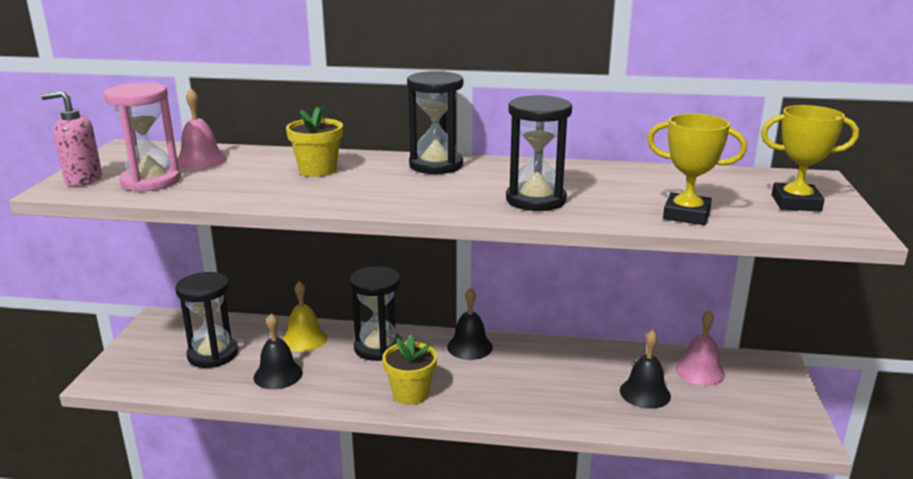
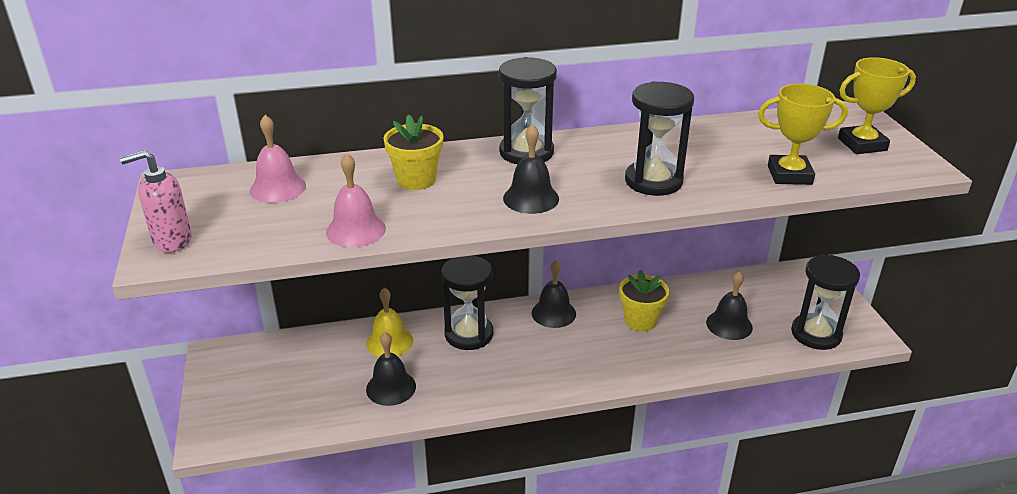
camera: 20 degrees left, 10 degrees up
(151, 181) = (252, 228): pink hourglass -> none
(213, 354) = (307, 381): black hourglass -> black hourglass (816, 334)
(404, 195) = (531, 198): none -> black bell
(410, 394) = (531, 376): yellow flower pot -> yellow flower pot (640, 321)
(699, 371) = (760, 292): pink bell -> pink bell (356, 230)

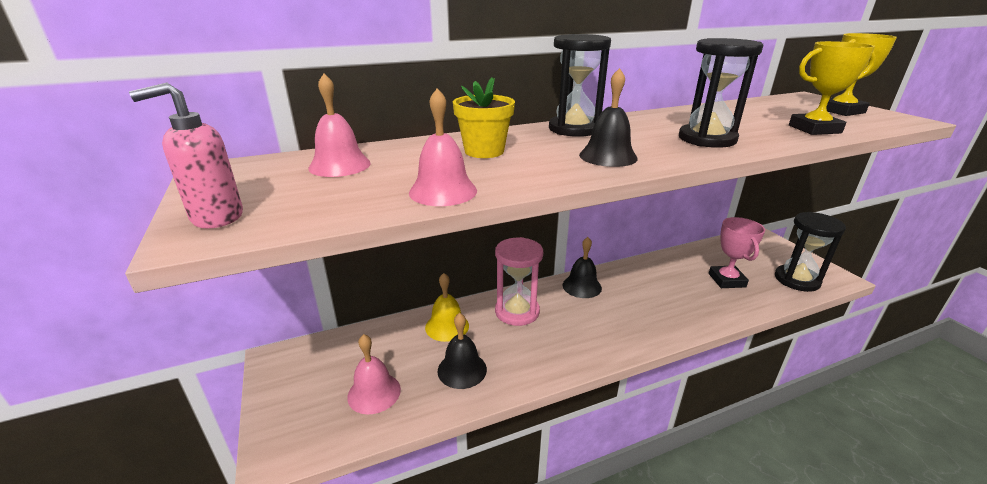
camera: 10 degrees left, 5 degrees down
(302, 398) = (374, 393): none -> pink bell
(469, 334) = (517, 311): black hourglass -> pink hourglass
(640, 321) = (656, 285): yellow flower pot -> none
(729, 325) = (727, 280): black bell -> pink trophy

